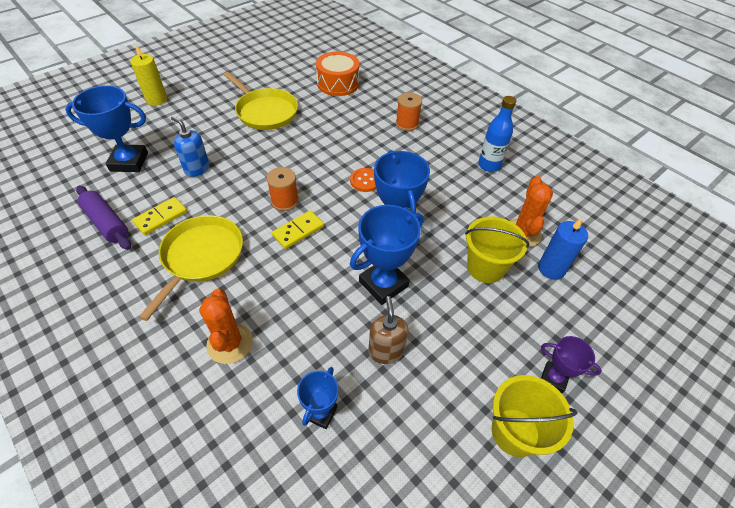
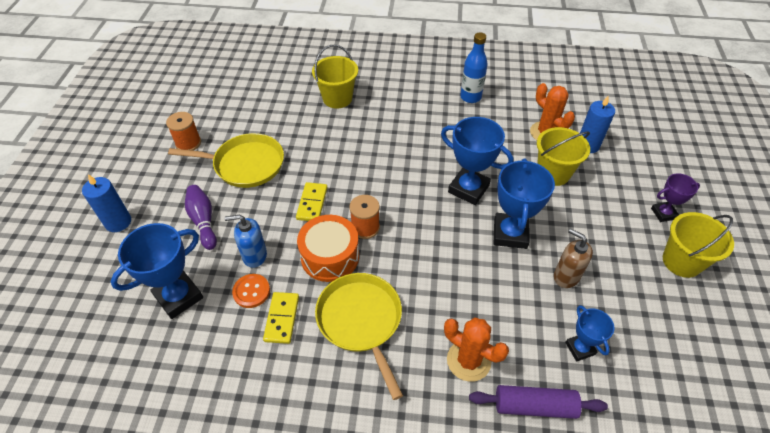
camera: 40 degrees left, 0 degrees up
(107, 223) = (239, 362): purple rolling pin -> purple rolling pin (534, 406)
(156, 100) = (118, 222): yellow candle -> blue candle
(198, 129) = (203, 221): none -> purple bowling pin
(298, 231) = (406, 242): yellow domino -> yellow domino (312, 203)
(338, 83) = (276, 99): orange drum -> orange drum (330, 256)
(365, 181) = (403, 168): orange button -> orange button (251, 291)
(380, 106) = (337, 98): none -> yellow bucket
(407, 124) = (376, 101): orange spool -> orange spool (188, 143)

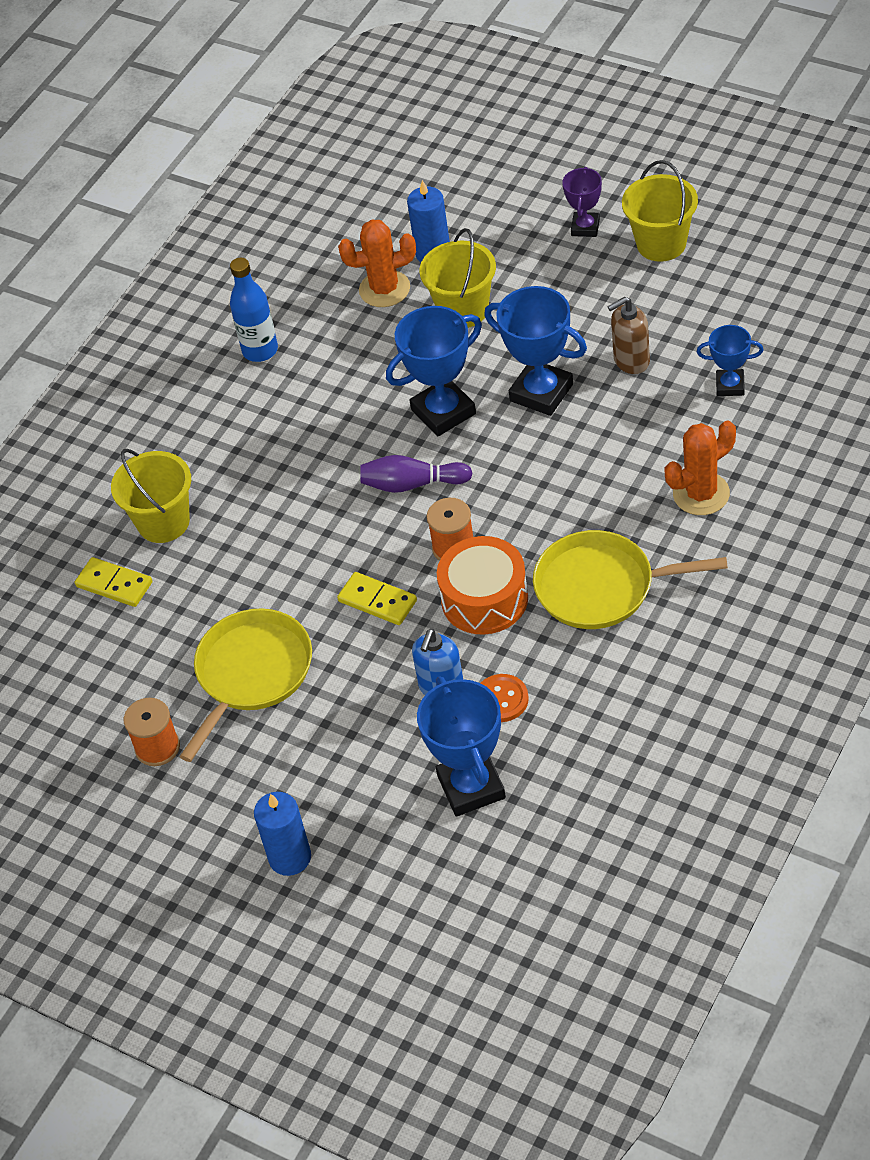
camera: 60 degrees left, 0 degrees up
(203, 221) = (344, 743): purple bowling pin -> purple bowling pin (412, 484)
(282, 318) = (560, 671): yellow domino -> yellow domino (114, 584)
(534, 406) = (779, 452): purple rolling pin -> none

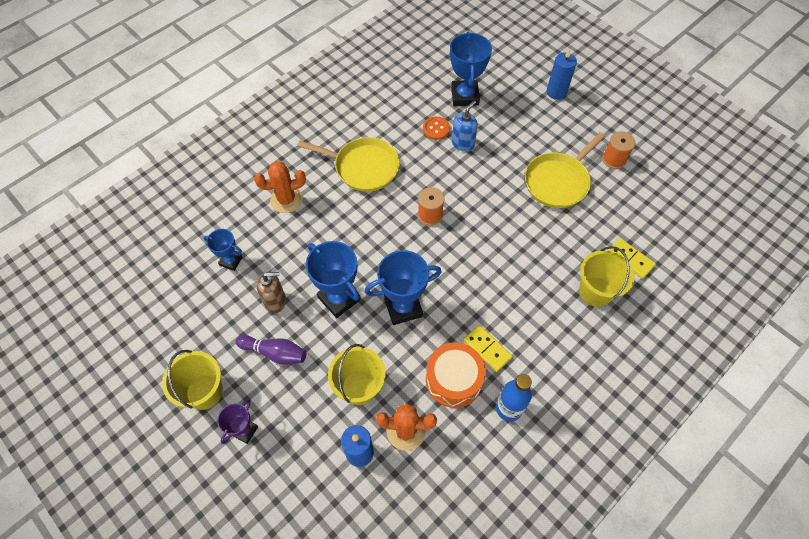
camera: 170 degrees left, 10 degrees up
(377, 601) = (481, 198): yellow domino -> yellow domino (487, 349)
(412, 484) = (439, 263): purple bowling pin -> purple bowling pin (275, 353)
(484, 599) = (424, 181): orange drum -> orange drum (453, 380)

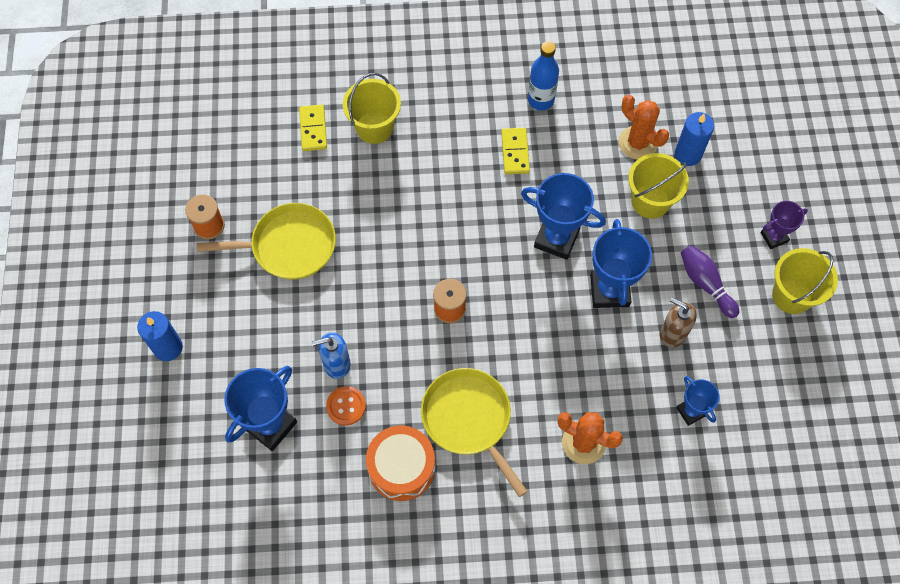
camera: 140 degrees left, 5 degrees up
(453, 380) = (565, 150): orange drum -> orange drum (401, 467)

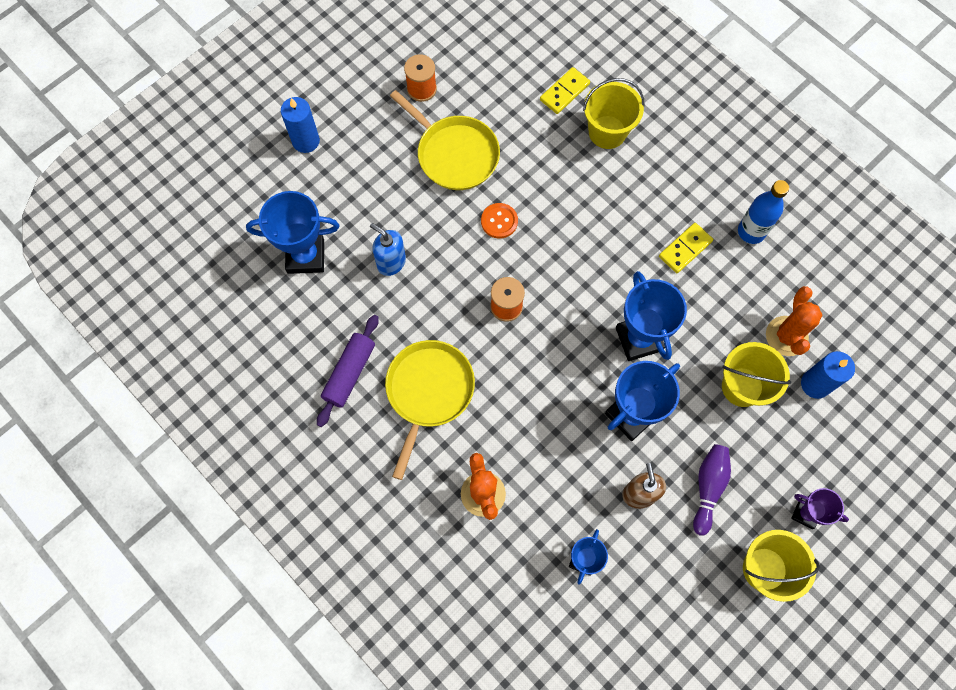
camera: 50 degrees right, 5 degrees up
(346, 406) = (364, 296): orange button -> orange button (499, 221)
(401, 467) = (349, 373): orange drum -> purple rolling pin

